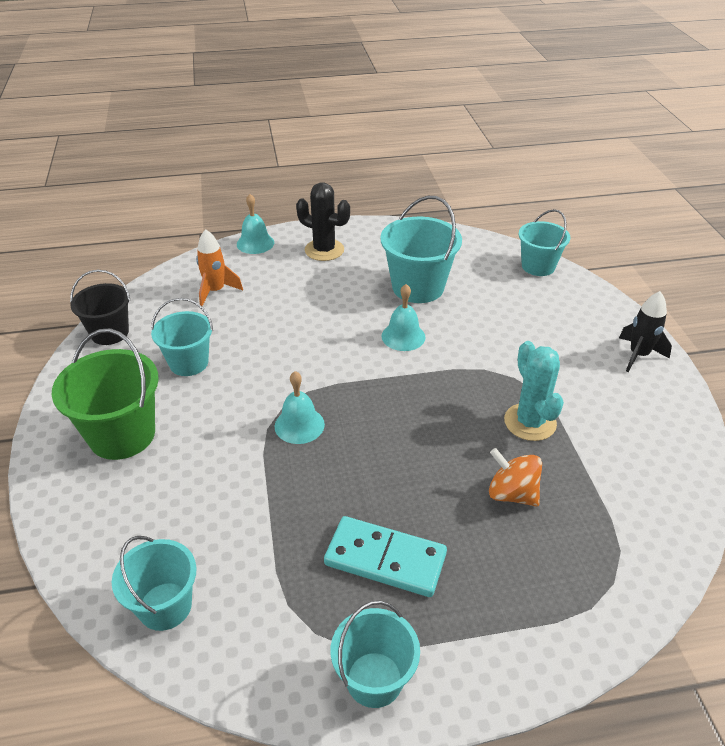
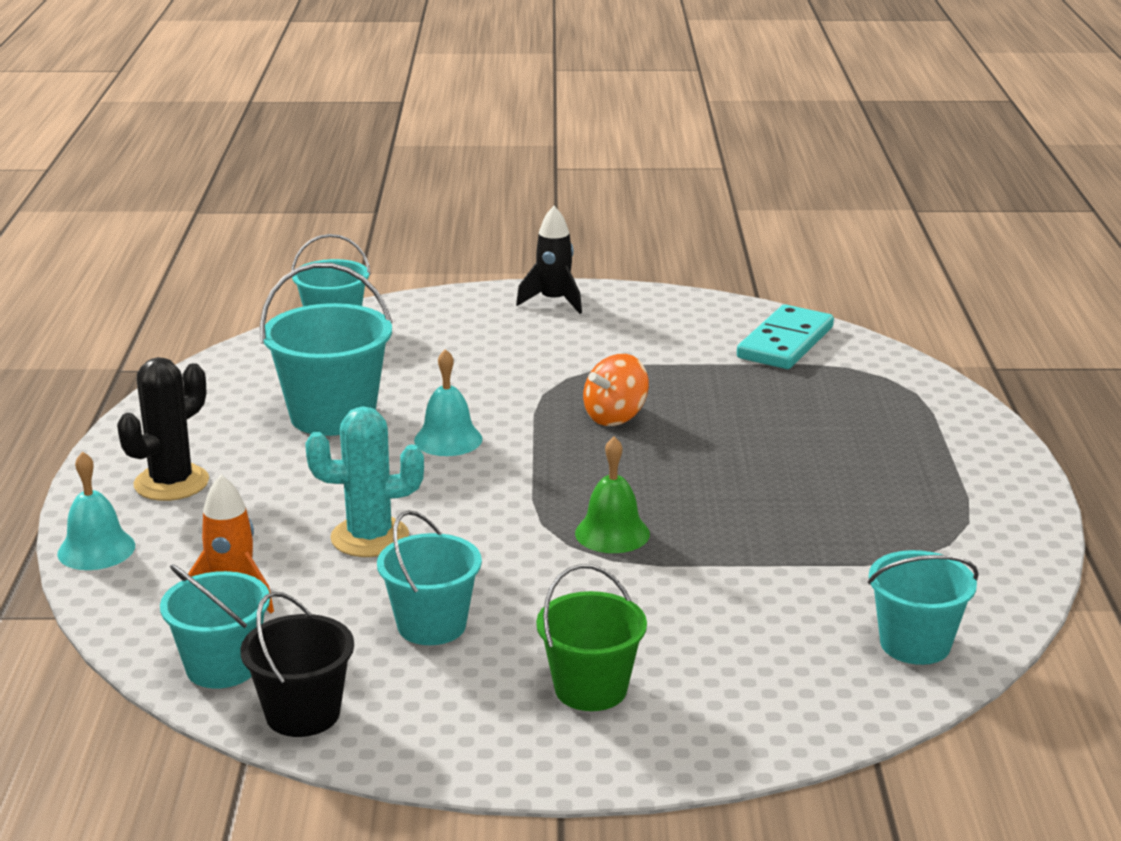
camera: 80 degrees left, 15 degrees down
(122, 435) = (591, 689): green bucket -> green bucket, size x0.66
(299, 425) = (612, 533): turquoise bell -> green bell
(374, 679) = (1004, 513): turquoise bucket -> turquoise bucket (222, 667)
(385, 559) = (851, 492): turquoise domino -> turquoise domino (785, 342)
(512, 494) = (763, 408): orange spinning top -> orange spinning top (615, 417)
(530, 422) = (651, 381): turquoise cactus -> turquoise cactus (370, 537)

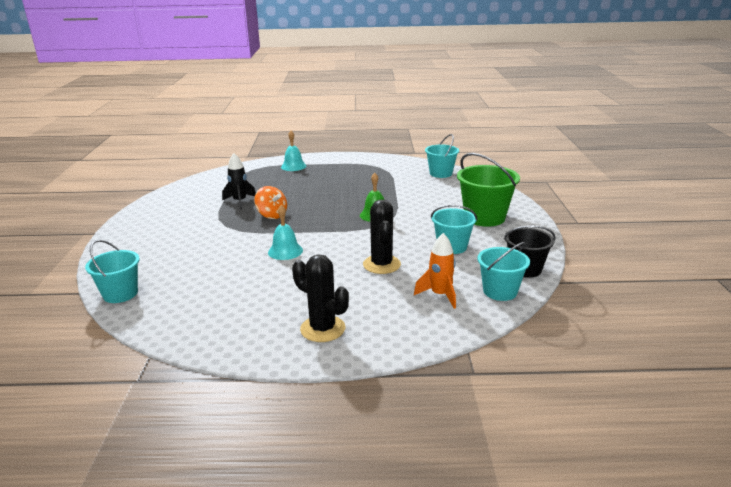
camera: 90 degrees left, 0 degrees up
(96, 549) = (401, 345): turquoise bell -> turquoise bell (293, 166)
(332, 415) = (248, 284): turquoise bucket -> none
(370, 537) = (381, 264): turquoise cactus -> black cactus
(554, 301) = (131, 231): black rocket -> black rocket (240, 202)
(591, 689) = (484, 217): green bucket -> green bucket, size x1.51
(785, 342) = (211, 184): turquoise domino -> none

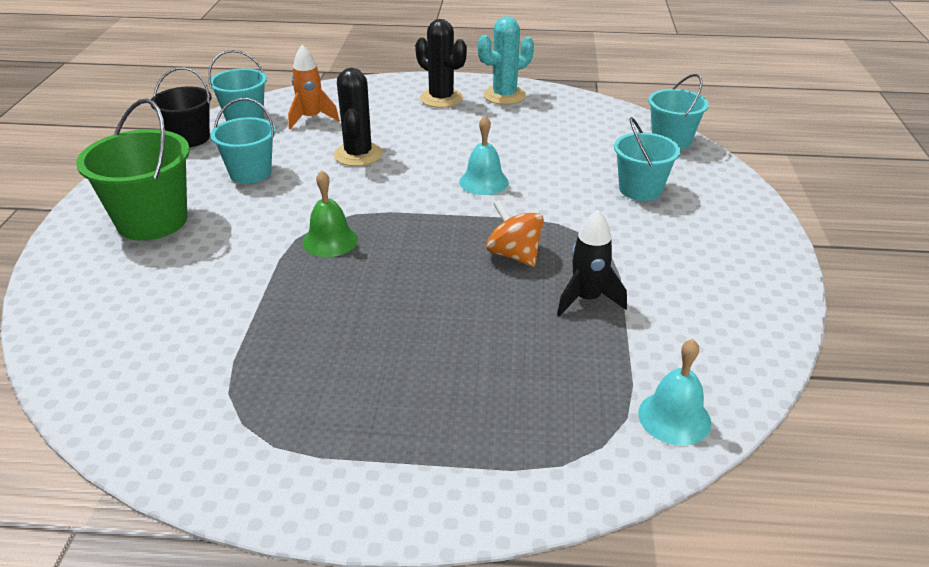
camera: 175 degrees left, 10 degrees up
(255, 338) = (504, 96): none -> turquoise cactus
(293, 166) = (481, 452): turquoise bell -> turquoise bell (674, 417)
(441, 173) = (107, 369): turquoise bucket -> turquoise bucket (640, 189)

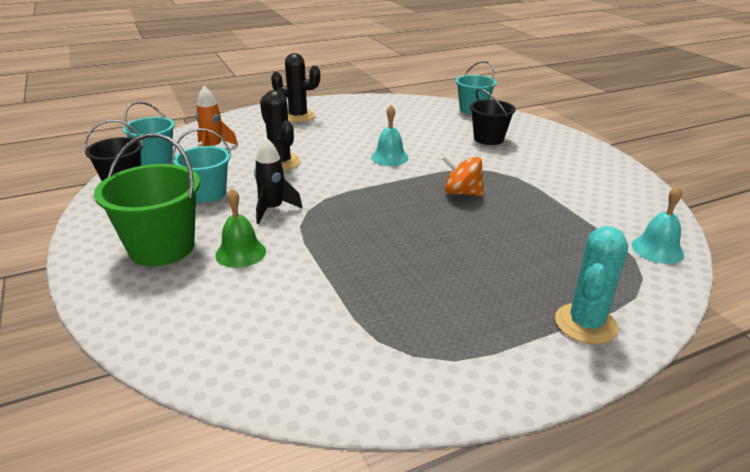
camera: 30 degrees left, 5 degrees down
(330, 241) = (328, 220): green bell -> green bell (240, 253)
(504, 96) = (340, 106): turquoise cactus -> turquoise cactus (585, 324)
(587, 299) = (535, 204): black rocket -> black rocket (273, 209)
(640, 189) = (488, 139): turquoise bucket -> black bucket

